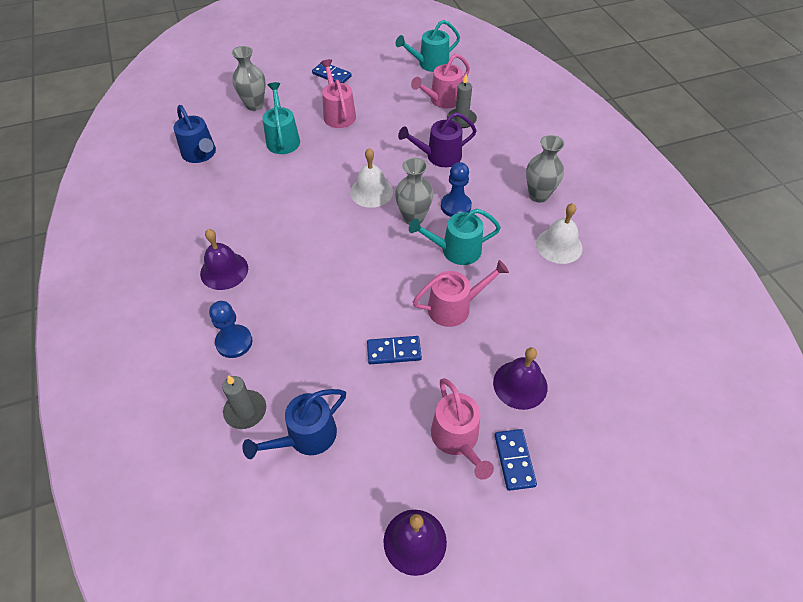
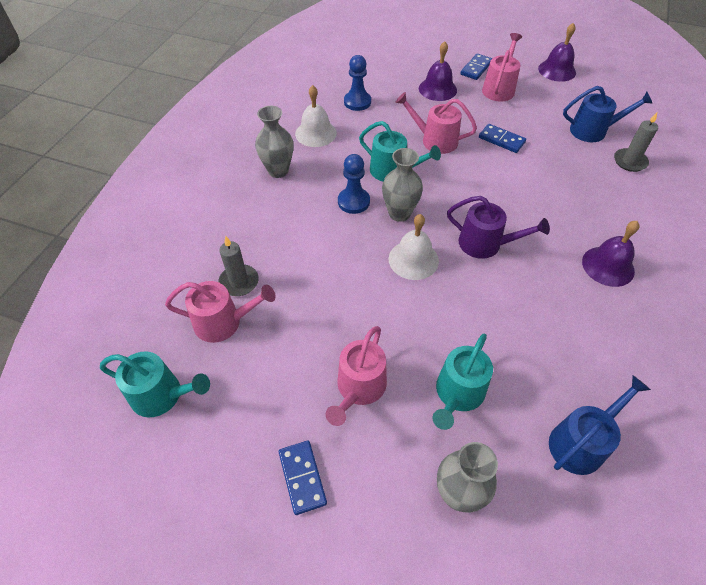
camera: 140 degrees left, 0 degrees up
(200, 154) = (580, 442): blue watering can -> blue watering can turned 45 degrees clockwise
(234, 342) = (621, 205): blue pawn -> blue pawn (357, 102)
(439, 156) = (311, 255): purple watering can -> purple watering can (485, 244)

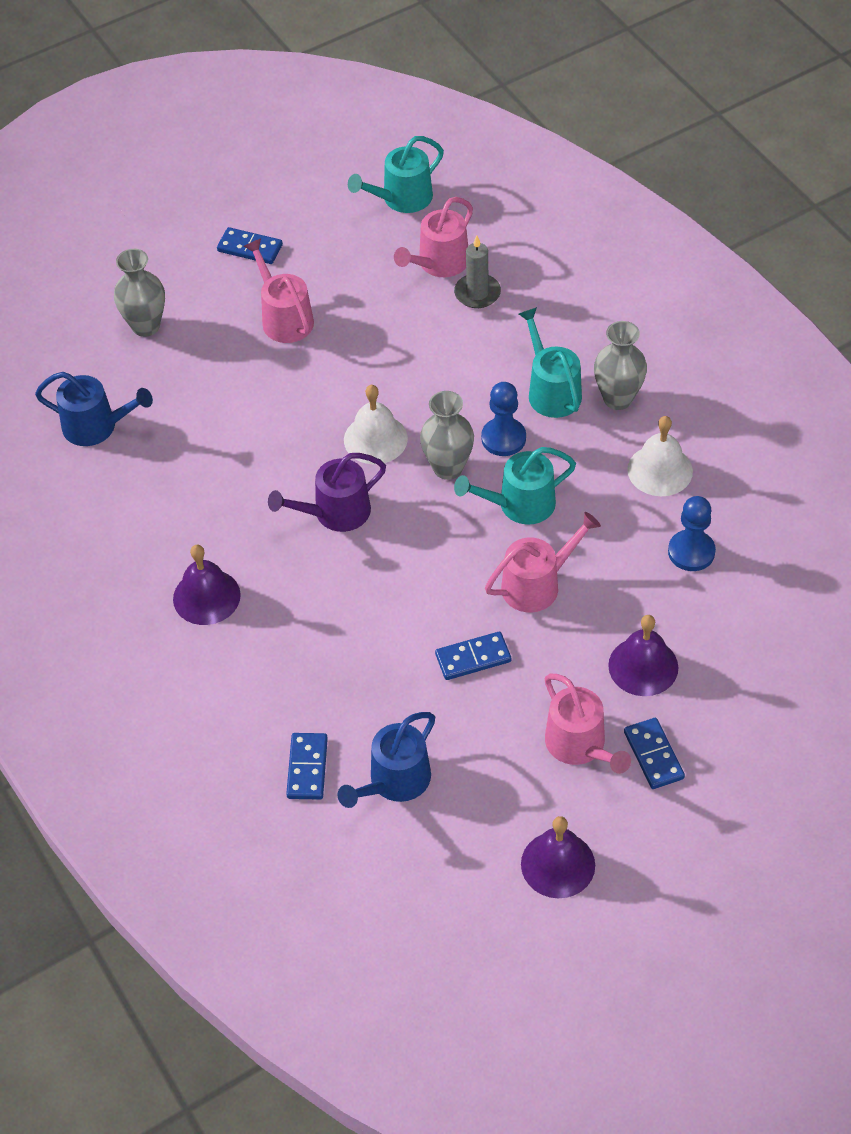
camera: 130 degrees right, 0 degrees up
(458, 394) = (213, 378): turquoise watering can -> turquoise watering can (551, 391)
(580, 442) = (96, 426): blue watering can -> blue watering can turned 75 degrees counterclockwise
(630, 161) = (307, 768): grey candle -> blue domino

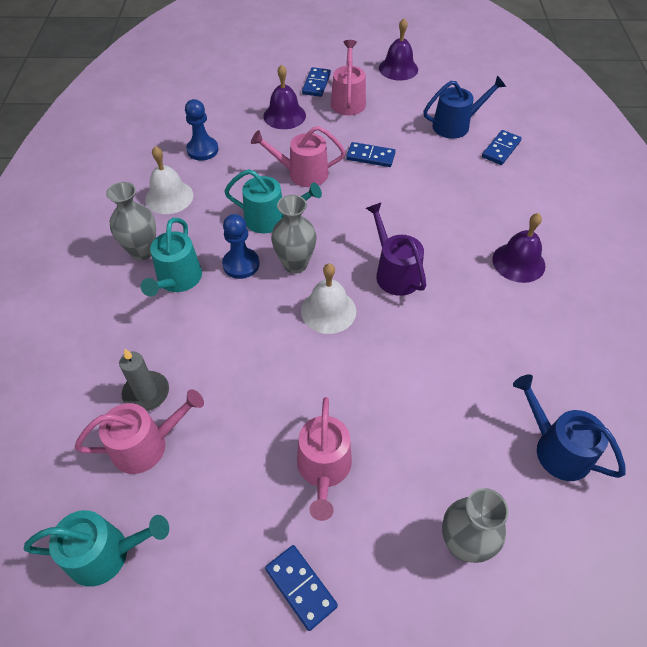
camera: 150 degrees left, 0 degrees up
(335, 513) = (395, 273): purple watering can -> purple watering can turned 120 degrees counterclockwise

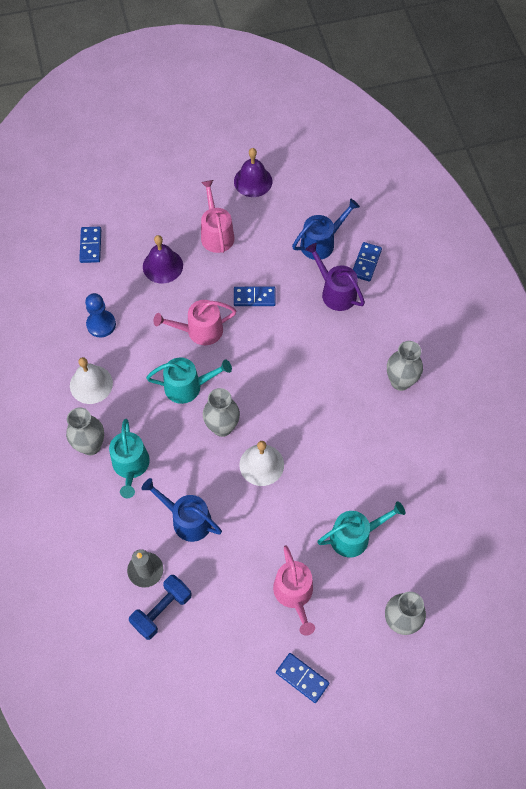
camera: 15 degrees left, 10 degrees up
(106, 553) = (165, 692): turquoise watering can -> turquoise watering can (354, 536)
(146, 445) = (162, 610): pink watering can -> blue dumbbell
(241, 264) = (178, 438): blue pawn -> none
(316, 84) = (180, 218): blue domino -> blue domino (90, 246)
(395, 273) = (304, 416): purple watering can -> purple watering can (335, 292)
(518, 262) = (400, 381): purple bell -> grey vase
(557, 449) = (451, 536): blue watering can -> blue watering can (187, 520)

